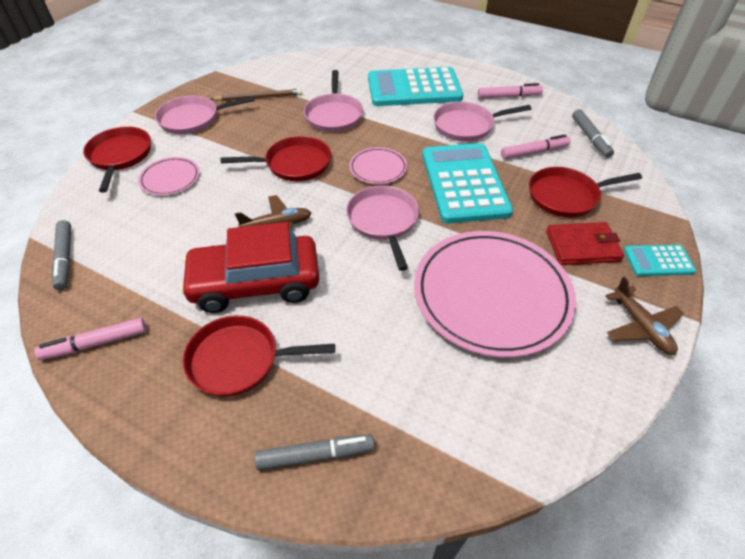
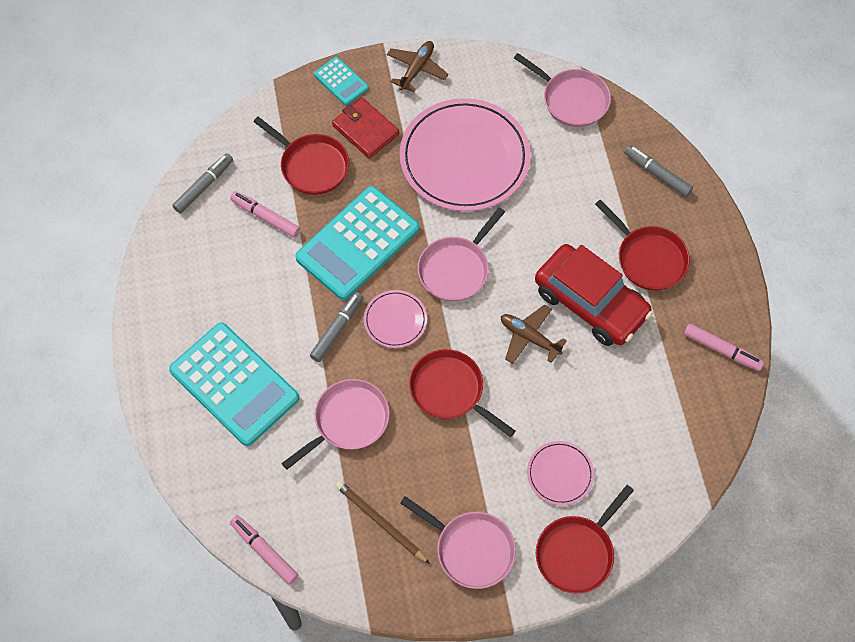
camera: 130 degrees left, 15 degrees up
(65, 259) = (698, 452): grey marker -> grey marker (337, 329)
(466, 126) = (267, 293): pink pan -> pink pan (572, 99)
(509, 96) = (179, 288): pink marker -> pink marker (264, 551)

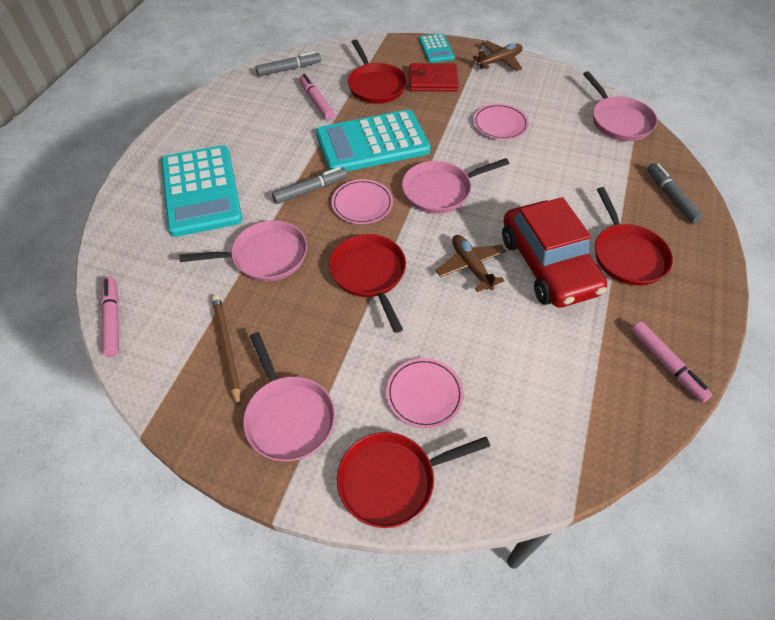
camera: 30 degrees right, 10 degrees down
(365, 130) = (433, 80): red wallet -> red wallet turned 75 degrees counterclockwise
(464, 158) = (500, 124): pink plate -> pink plate, size x0.46

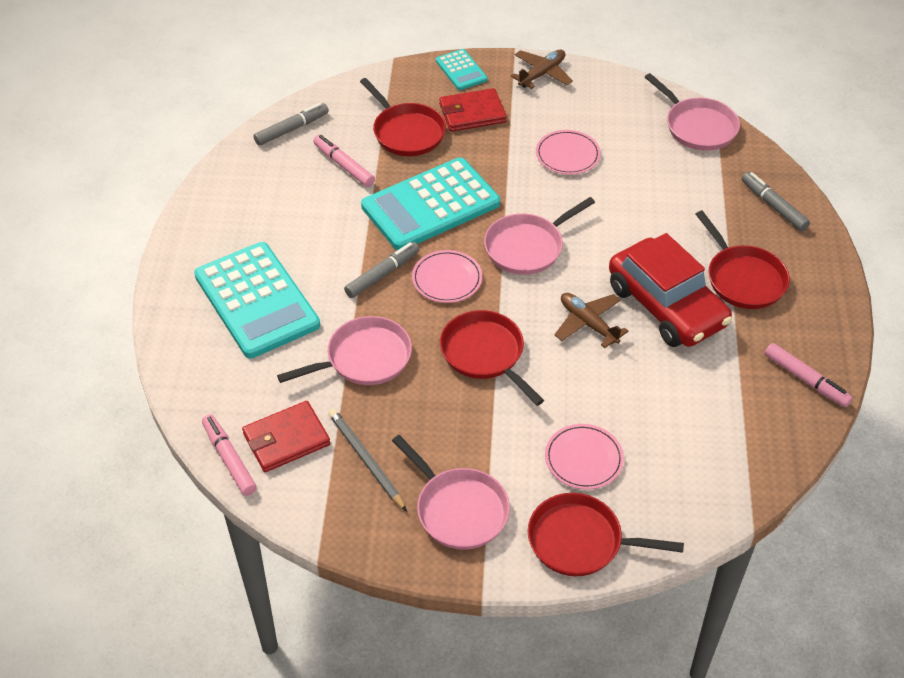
camera: 15 degrees left, 5 degrees down
(168, 313) = (286, 439): none -> red wallet
(226, 348) = (366, 460): brown pencil -> grey pencil
(392, 480) = (580, 541): red pan -> red pan turned 45 degrees clockwise

